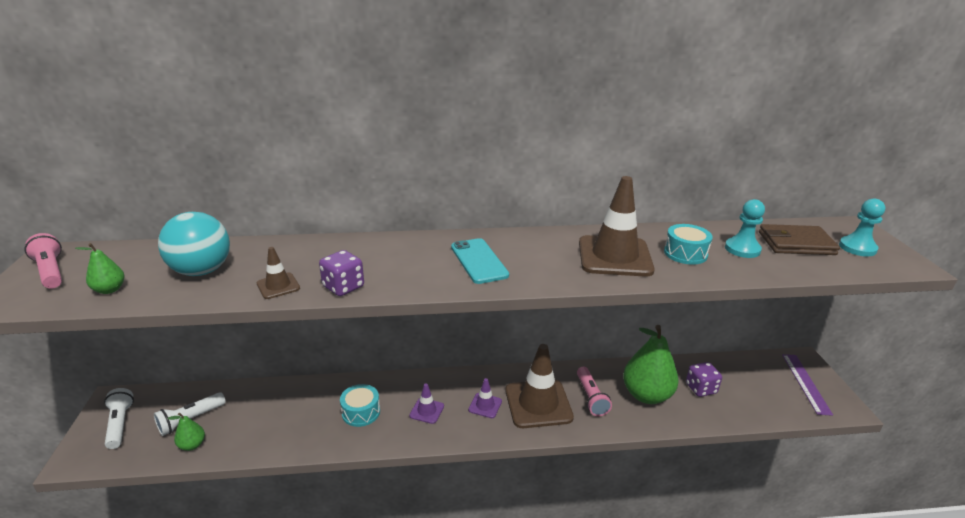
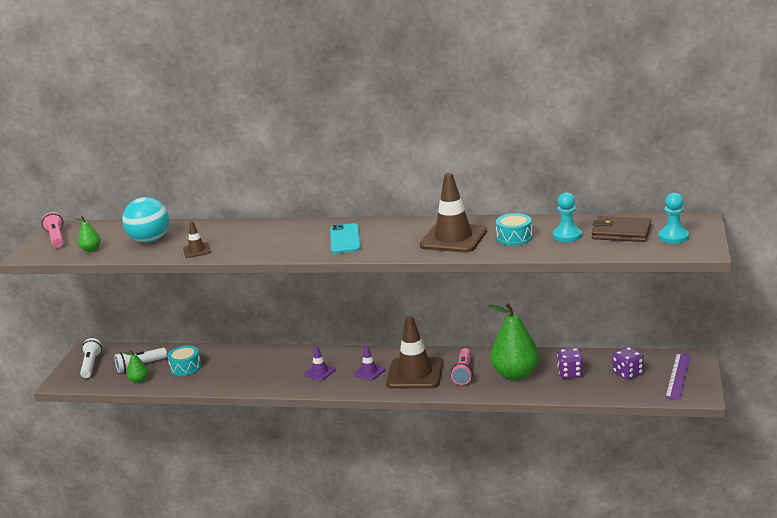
camera: 20 degrees right, 5 degrees down
(343, 287) = (239, 252): purple dice -> purple dice (628, 373)
(361, 412) = (267, 370): turquoise drum -> turquoise drum (185, 367)

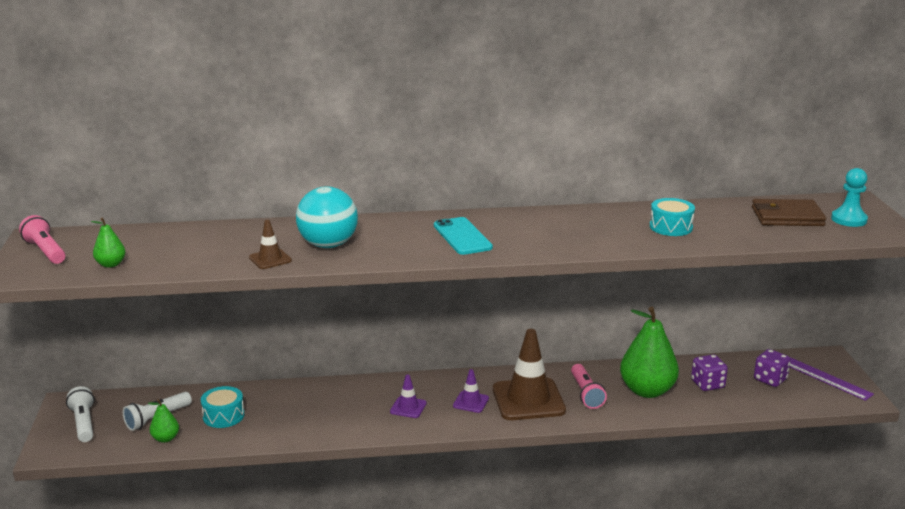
camera: 20 degrees left, 0 degrees up
(150, 240) = (191, 249): turquoise ball -> turquoise ball (328, 245)
(453, 238) = (599, 231): brown traffic cone -> none
(567, 236) = (730, 222): turquoise pawn -> none
(678, 376) = (824, 378): purple ruler -> purple ruler turned 45 degrees counterclockwise

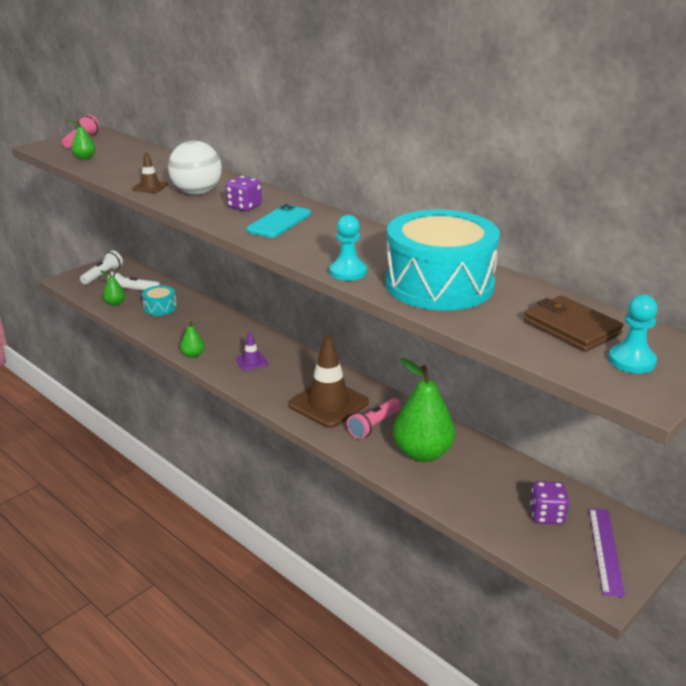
camera: 50 degrees right, 5 degrees up
(328, 245) = (197, 193): turquoise ball -> white ball
(349, 433) = (193, 355): none -> green pear
(471, 402) = (291, 382): purple traffic cone -> none
(605, 246) = (348, 272): none -> turquoise pawn
(671, 227) = (439, 284): turquoise drum -> turquoise drum, size x2.27
(707, 384) = (481, 481): purple dice -> purple dice (244, 207)

